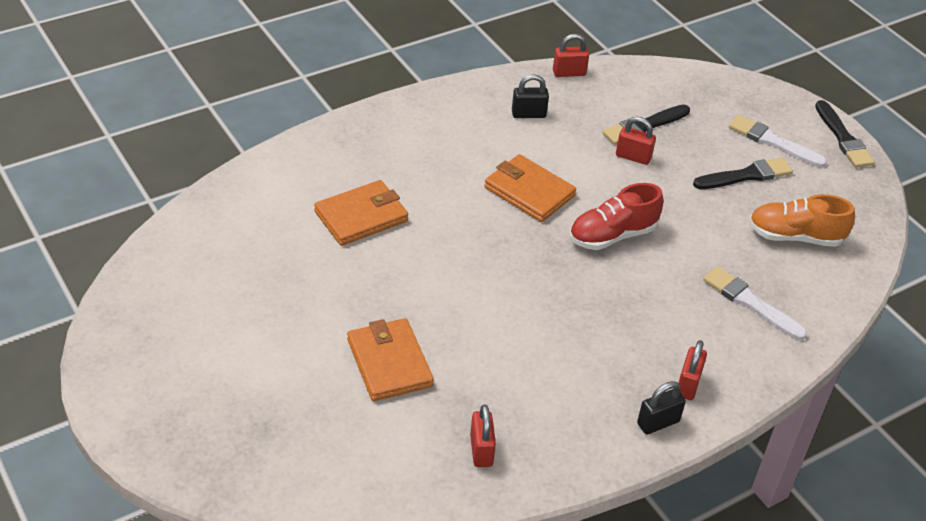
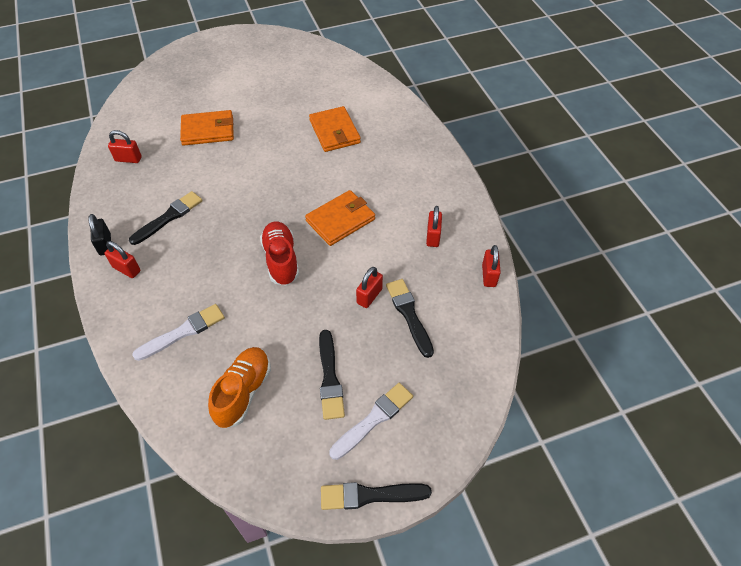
camera: 105 degrees right, 10 degrees up
(528, 114) = (433, 236): black padlock -> red padlock
(583, 364) = (168, 217): none -> black brush

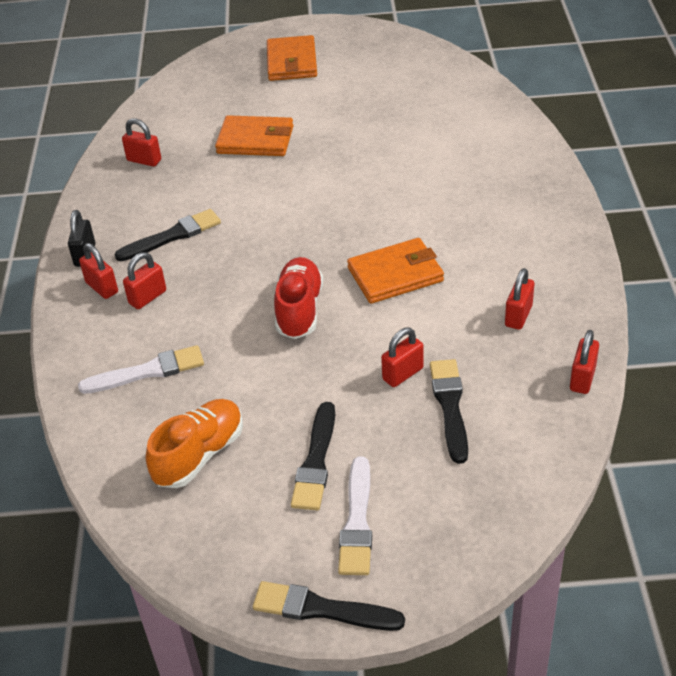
camera: 20 degrees right, 10 degrees down
(165, 271) = (147, 297): none -> red padlock
(334, 132) = (425, 164): orange wallet -> orange wallet (291, 62)
(373, 419) = (357, 521): white brush -> white brush turned 120 degrees clockwise

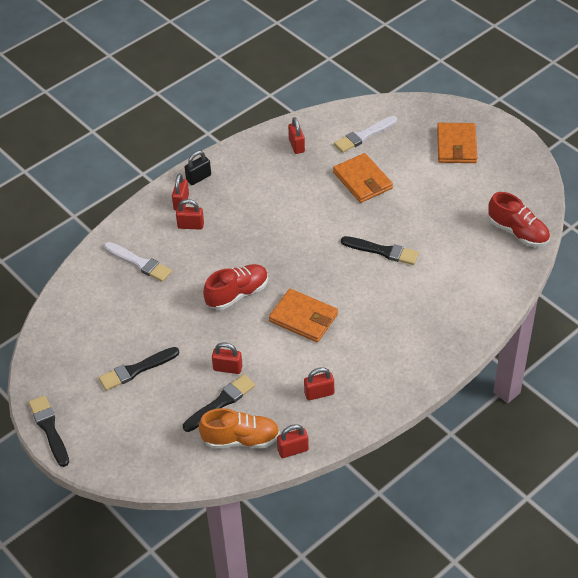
camera: 50 degrees right, 5 degrees up
(172, 236) = (246, 202): black brush -> black brush (382, 251)
(199, 455) = (103, 321): orange shoe -> orange shoe (241, 439)
(291, 62) = (456, 146): orange wallet -> orange wallet turned 45 degrees counterclockwise
(357, 521) = (111, 410): white brush -> white brush (364, 135)
(450, 80) = (518, 232): none -> red shoe

